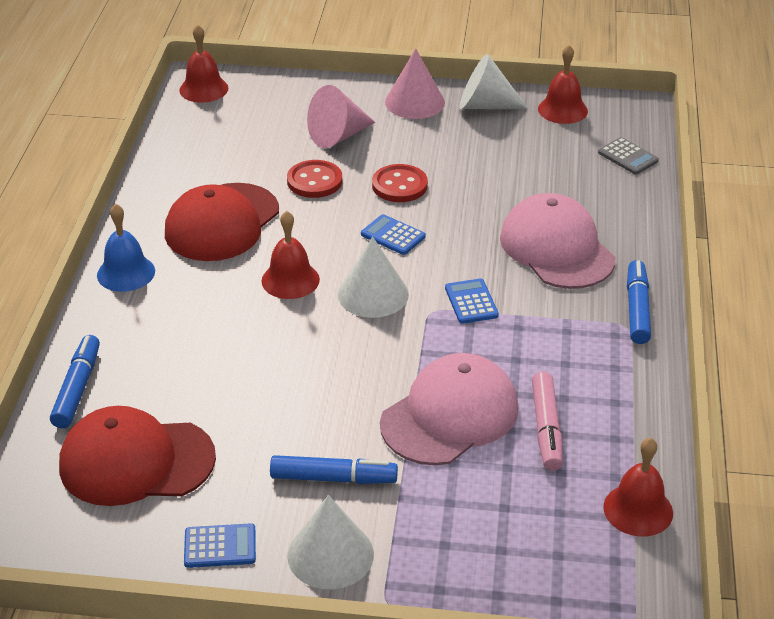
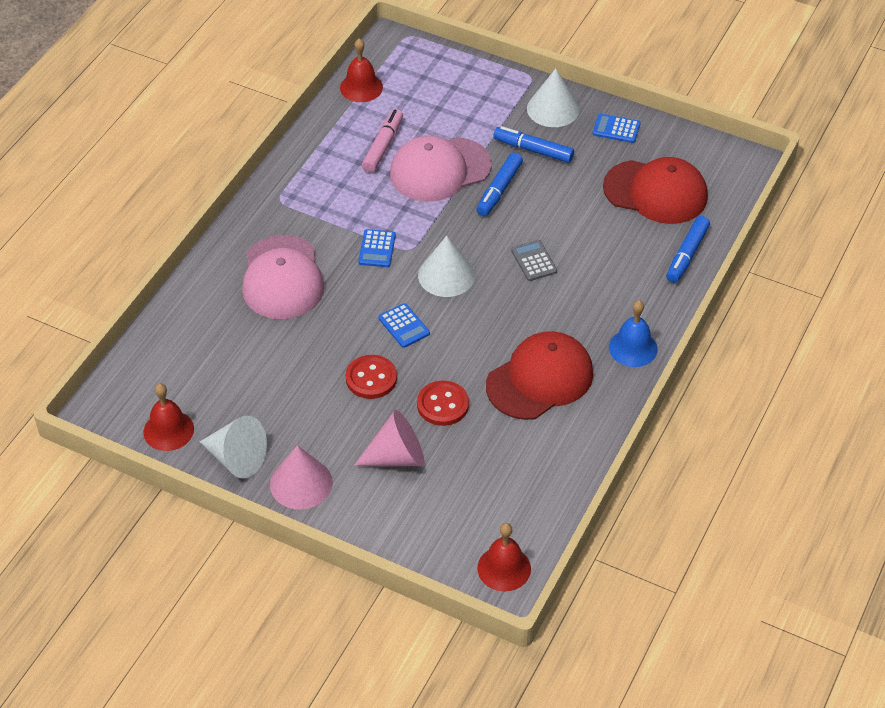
camera: 160 degrees left, 10 degrees up
(290, 280) = (504, 305): red bell -> none
(628, 157) = (155, 355): grey calculator -> grey calculator (534, 261)
(637, 309) = (261, 211): blue marker -> blue marker (499, 190)

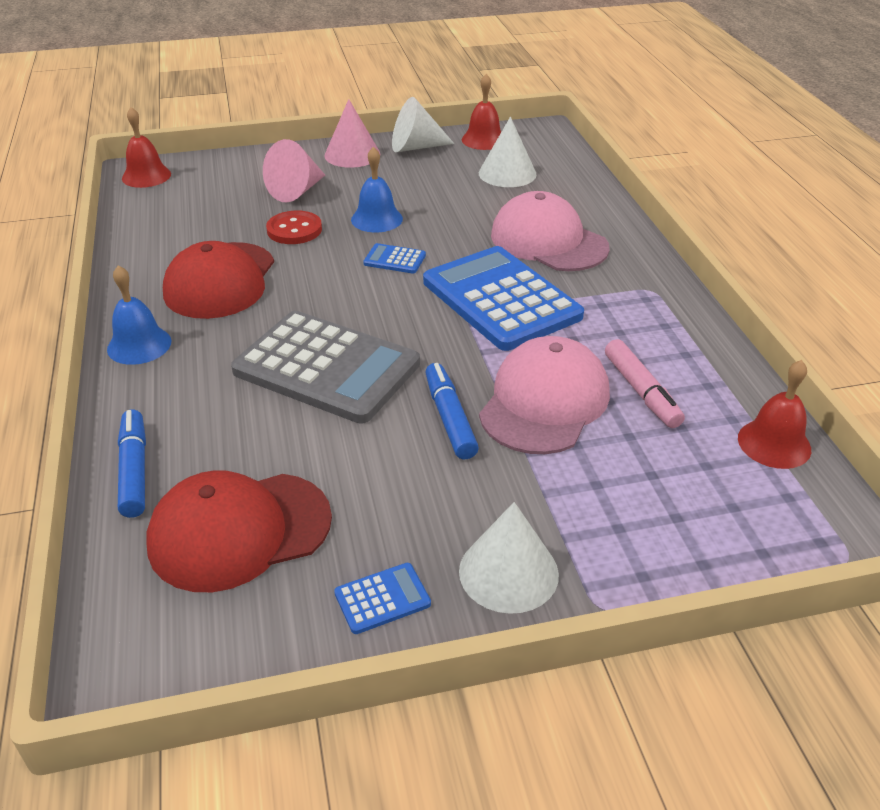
camera: 140 degrees right, 10 degrees down
(371, 378) = (376, 219): red button -> blue bell
(377, 249) = (501, 299): blue calculator -> blue calculator, size x2.49
(446, 275) = (405, 312): white cone -> white cone (507, 173)
(533, 150) = (465, 491): blue marker -> none
(534, 261) = (326, 368): grey calculator -> grey calculator, size x2.49

